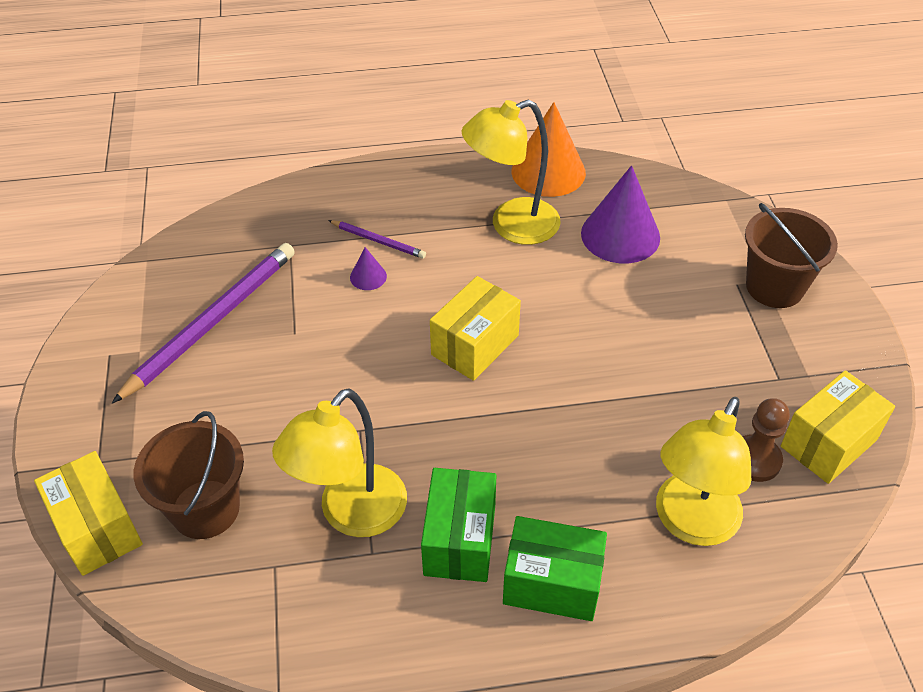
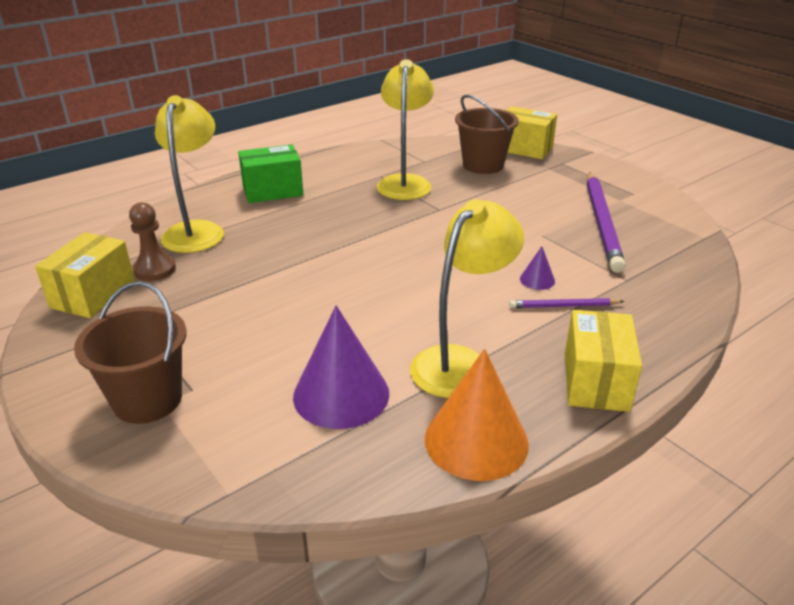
camera: 150 degrees right, 15 degrees down
(459, 540) = (336, 190): green box -> none
(475, 345) = (407, 267): yellow box -> yellow box (596, 381)

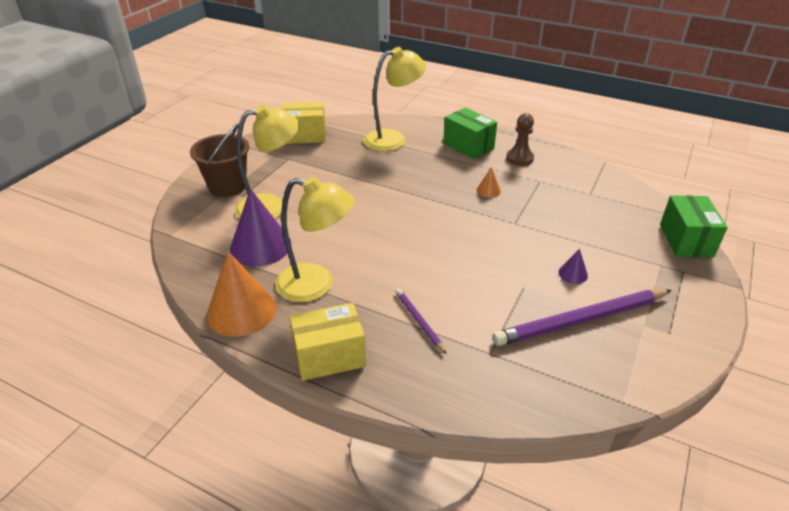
camera: 65 degrees right, 5 degrees up
(155, 269) = (341, 143): brown pawn -> brown pawn (519, 158)
(370, 205) = (488, 190): none -> orange cone
(405, 182) = (541, 195): yellow lamp -> yellow lamp (271, 207)
(483, 165) = (619, 225): brown bucket -> none
(524, 148) = (686, 240): yellow box -> green box
(537, 280) = (447, 299): purple cone -> purple cone (573, 274)

